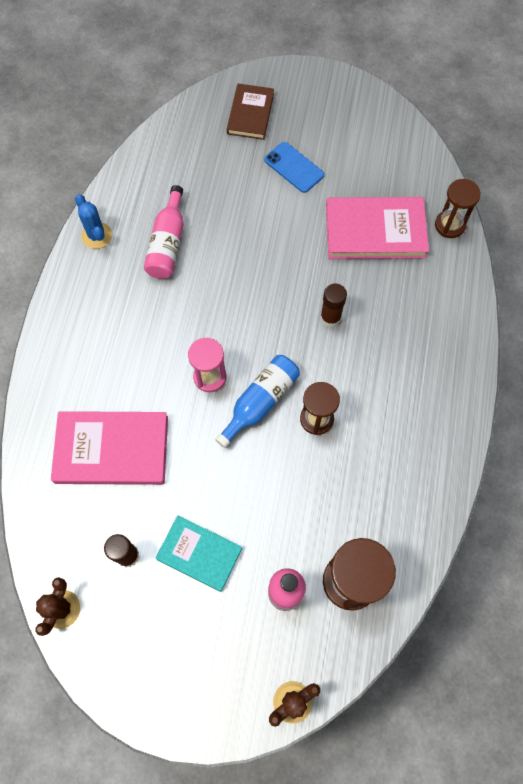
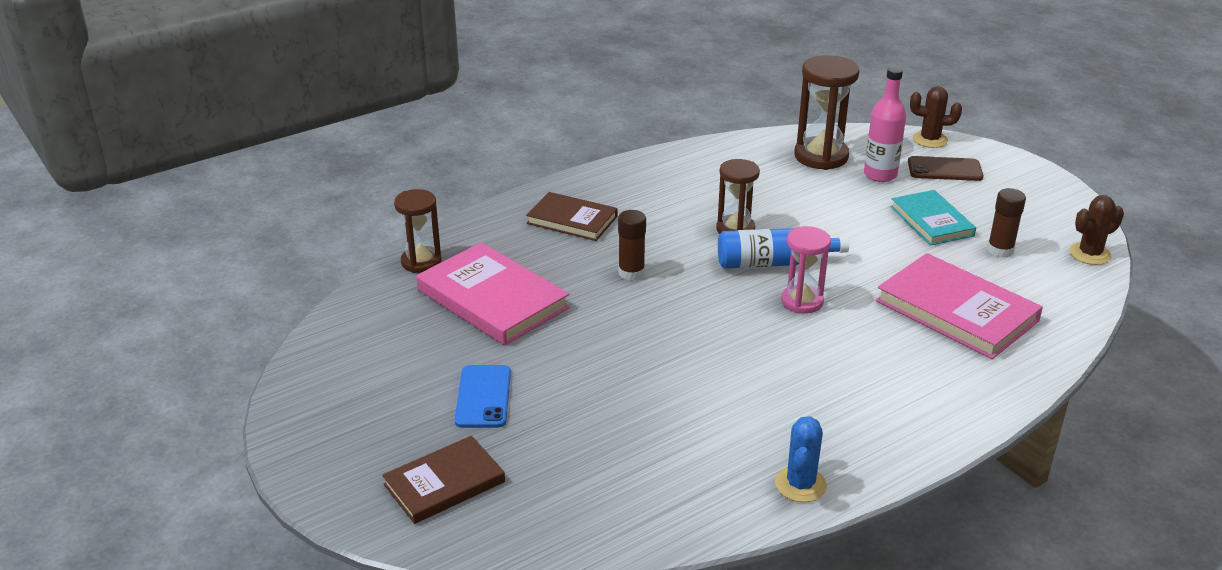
camera: 135 degrees left, 35 degrees down
(167, 244) = (721, 422): pink bottle -> none
(244, 652) = (944, 169): none -> brown phone
(422, 337) = (572, 220): none -> brown book

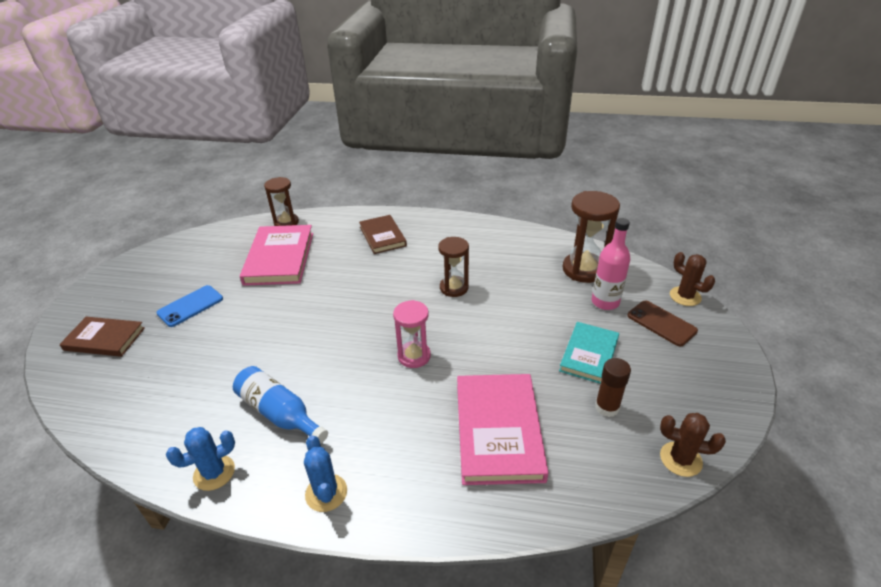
camera: 45 degrees right, 5 degrees up
(631, 273) = (359, 281): brown glue stick -> none
(772, 263) = (439, 321): blue bottle -> blue bottle (279, 413)
(912, 431) = (326, 493): none -> blue cactus

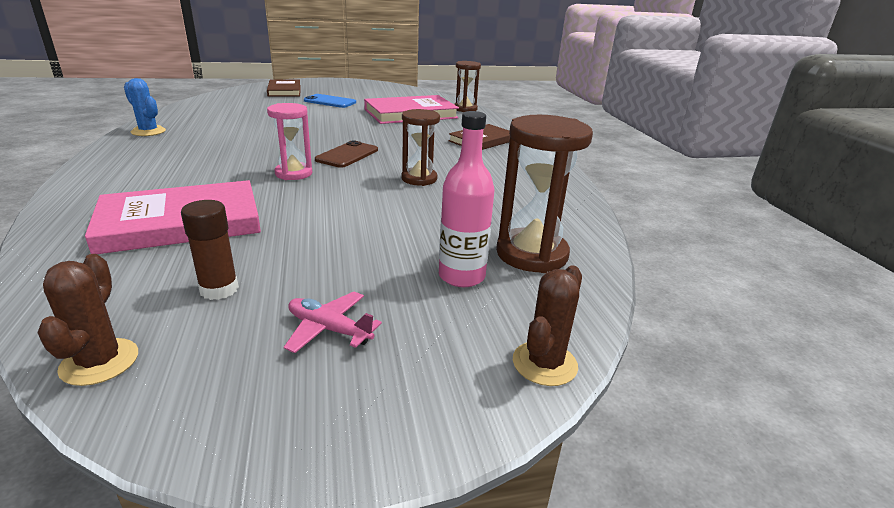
camera: 65 degrees right, 10 degrees down
(279, 413) = (210, 139): blue bottle -> none
(326, 493) = (116, 163): blue cactus -> none
(589, 354) = (329, 269): turquoise book -> none
(654, 362) = (329, 329): none -> pink plane
(661, 323) = (440, 335): brown phone -> brown phone (347, 155)

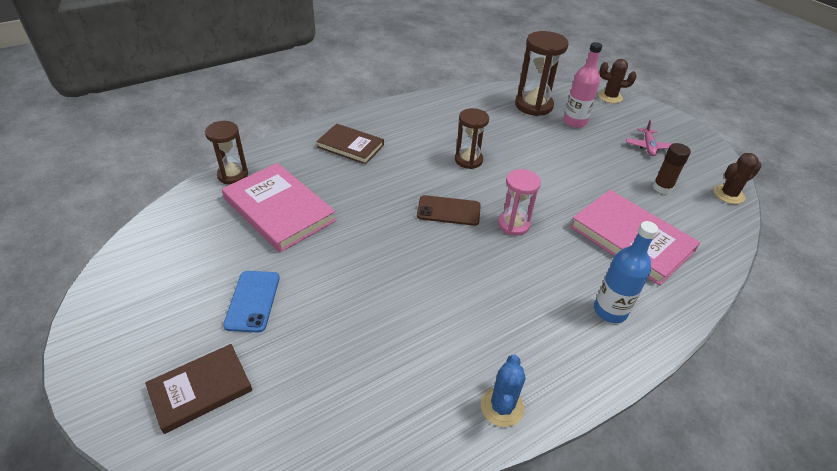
camera: 110 degrees left, 15 degrees up
(133, 180) = (610, 311): none -> blue bottle

